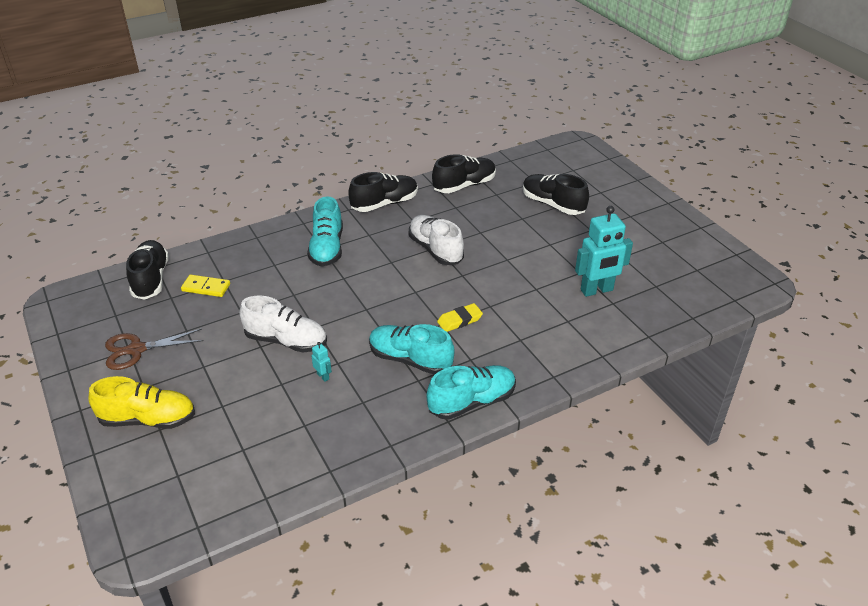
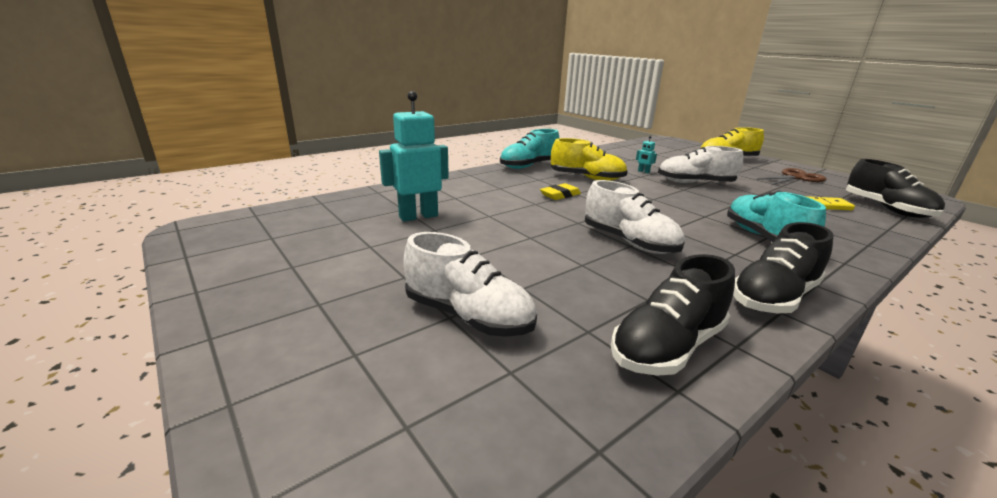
camera: 170 degrees right, 15 degrees down
(410, 359) = (587, 178): turquoise shoe -> yellow shoe
(553, 204) = (468, 316): black shoe -> white shoe

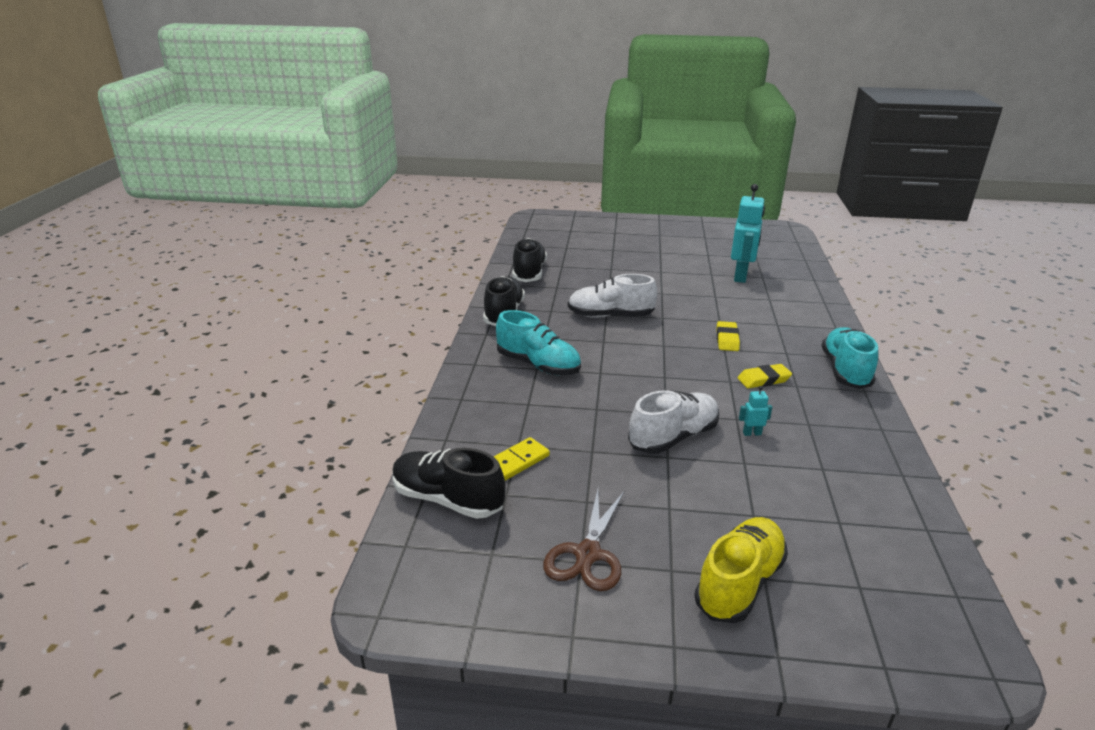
camera: 135 degrees right, 5 degrees up
(468, 316) = (608, 252): white shoe -> none
(587, 178) = (763, 380): yellow shoe -> yellow eraser

